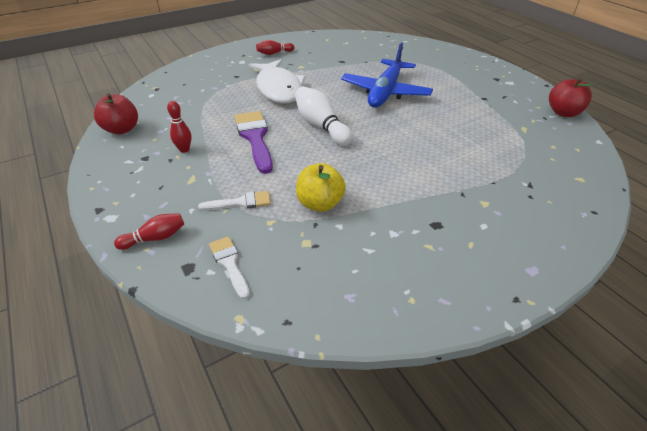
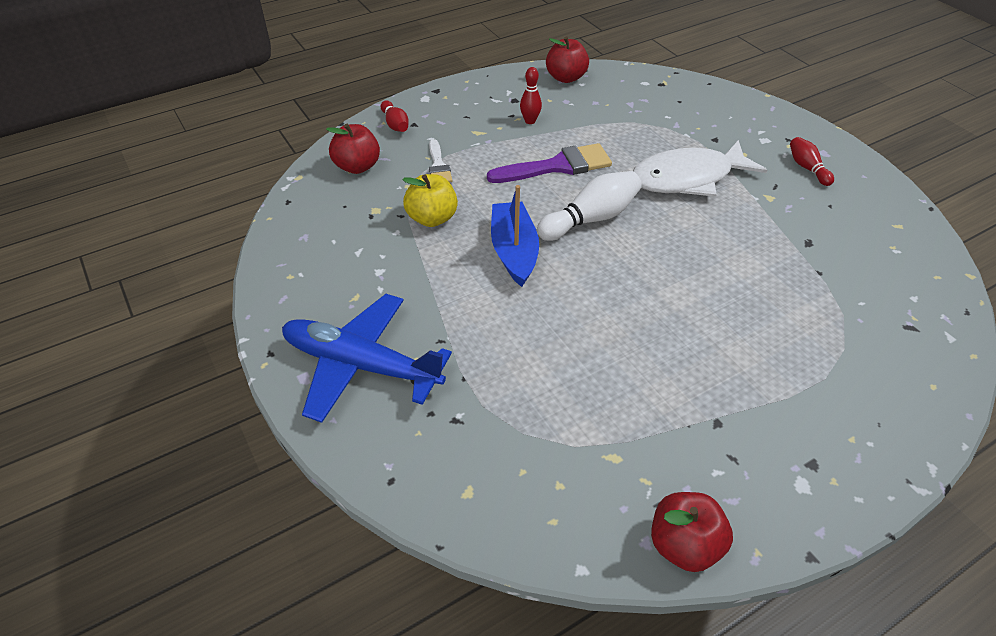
camera: 90 degrees right, 5 degrees up
(229, 263) = (357, 166): white brush -> red apple
(359, 160) = (514, 251): none -> blue boat
(385, 92) = (705, 288): blue plane -> blue plane (361, 365)

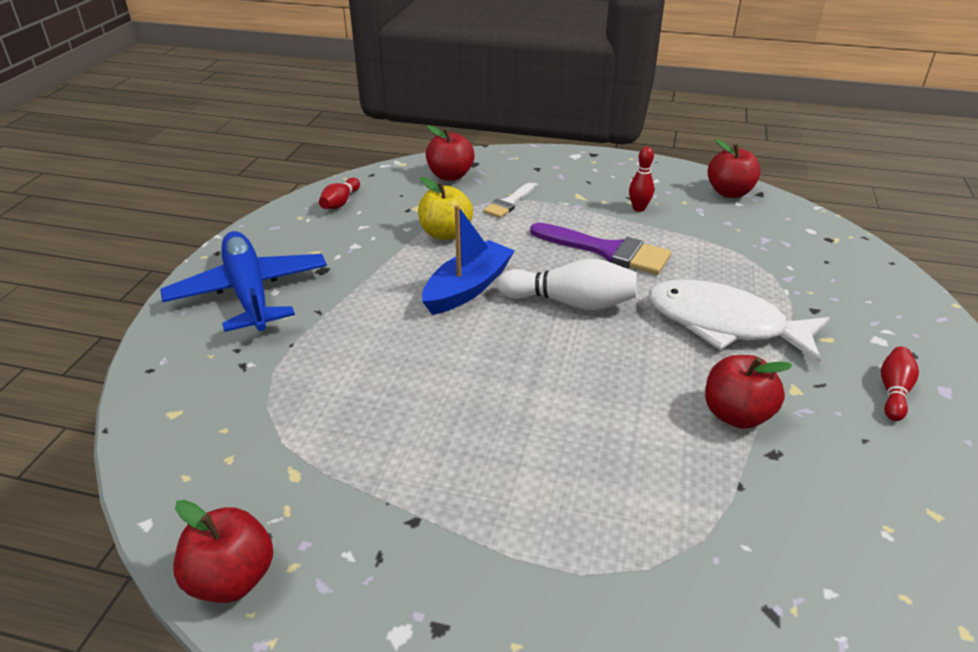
camera: 45 degrees right, 10 degrees down
(395, 124) = (522, 162): red bowling pin -> red bowling pin (340, 202)
(766, 232) = (736, 415): none -> red apple

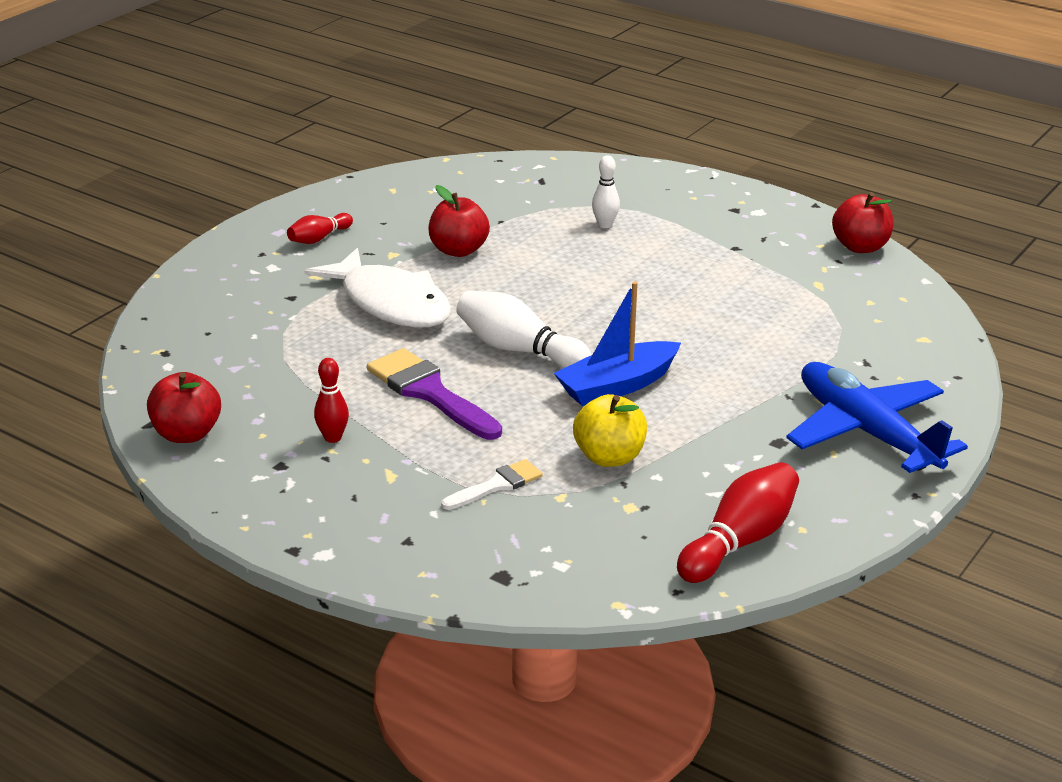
camera: 160 degrees left, 5 degrees down
(249, 292) = (866, 432): blue plane -> blue plane turned 150 degrees clockwise
(340, 202) = (739, 541): red bowling pin -> red bowling pin, size x1.74
(450, 176) = (552, 556): red apple -> none
(607, 519) = (605, 225): none -> white bowling pin

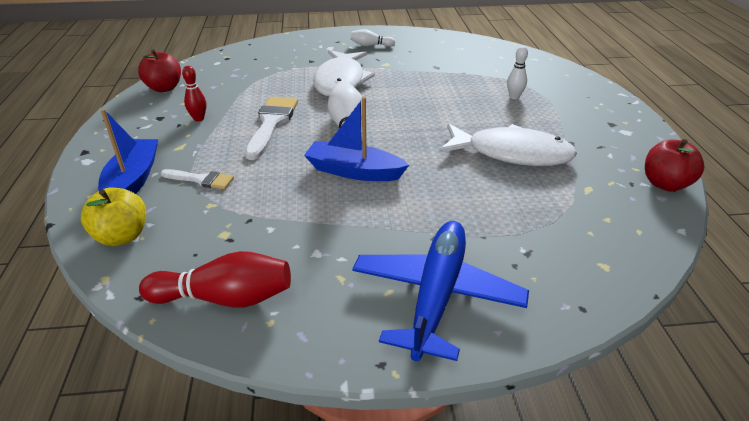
camera: 50 degrees right, 5 degrees up
(319, 238) = (370, 45): red bowling pin -> white bowling pin
(429, 393) = (271, 124): purple brush -> white brush
(430, 532) = (133, 180): none -> blue boat
(458, 250) = (417, 75): red apple -> none
(609, 457) = (272, 202): yellow apple -> yellow apple (122, 236)
(710, 287) = (511, 154): none -> white fish

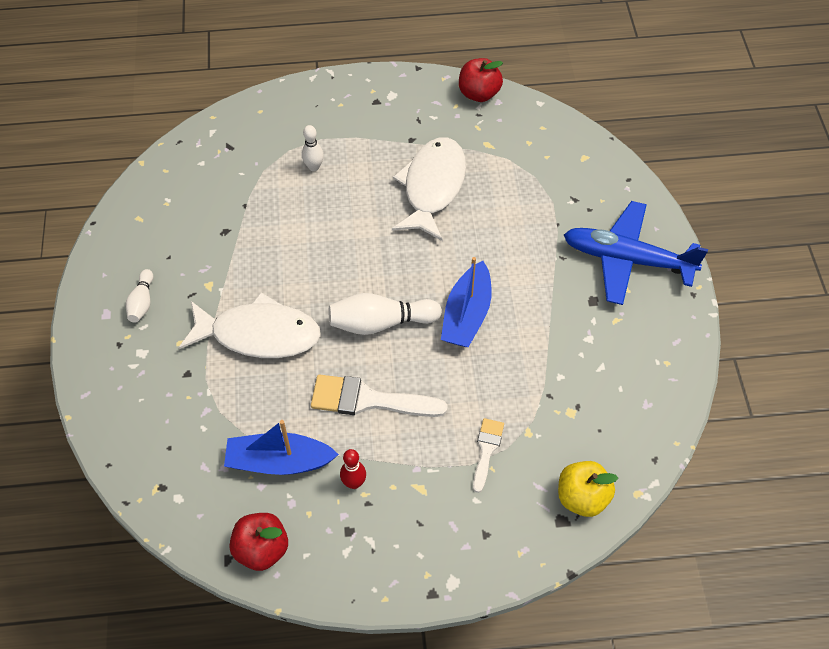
camera: 90 degrees left, 20 degrees up
(133, 180) = (490, 518): blue boat -> blue boat (279, 462)
(225, 298) = (648, 397): red bowling pin -> none

